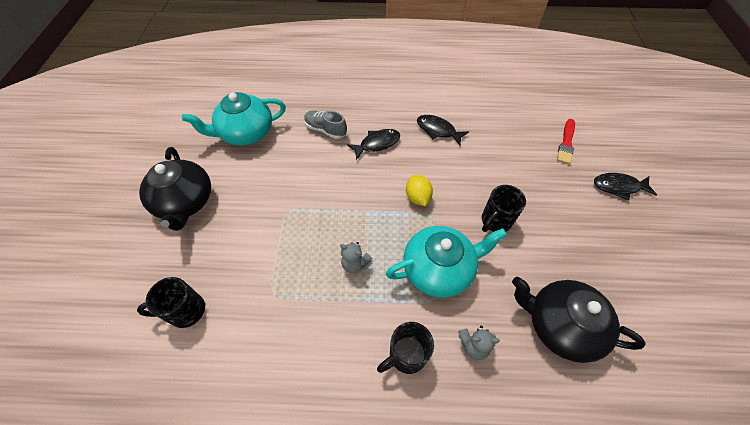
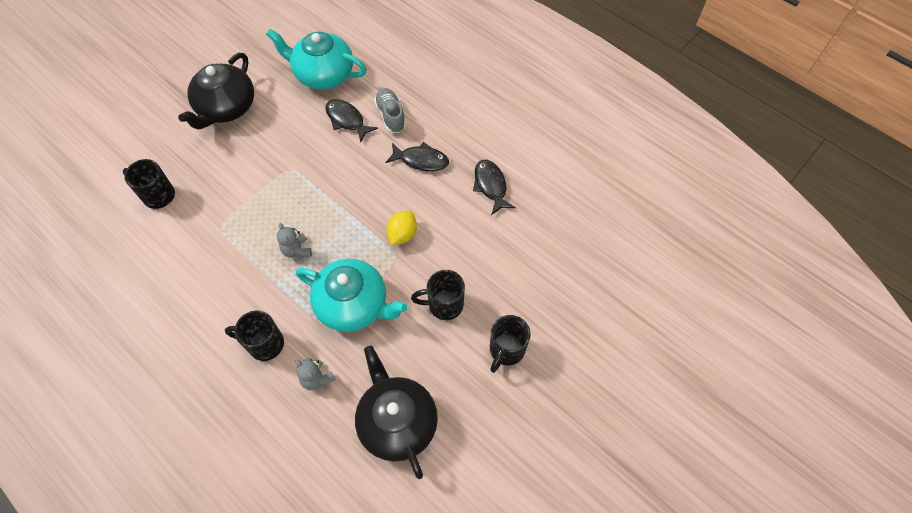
camera: 40 degrees right, 5 degrees up
(563, 219) = (506, 350): none -> black mug
(566, 143) = (603, 288): red brush -> none
(618, 187) = (600, 366): black fish -> black fish (347, 120)

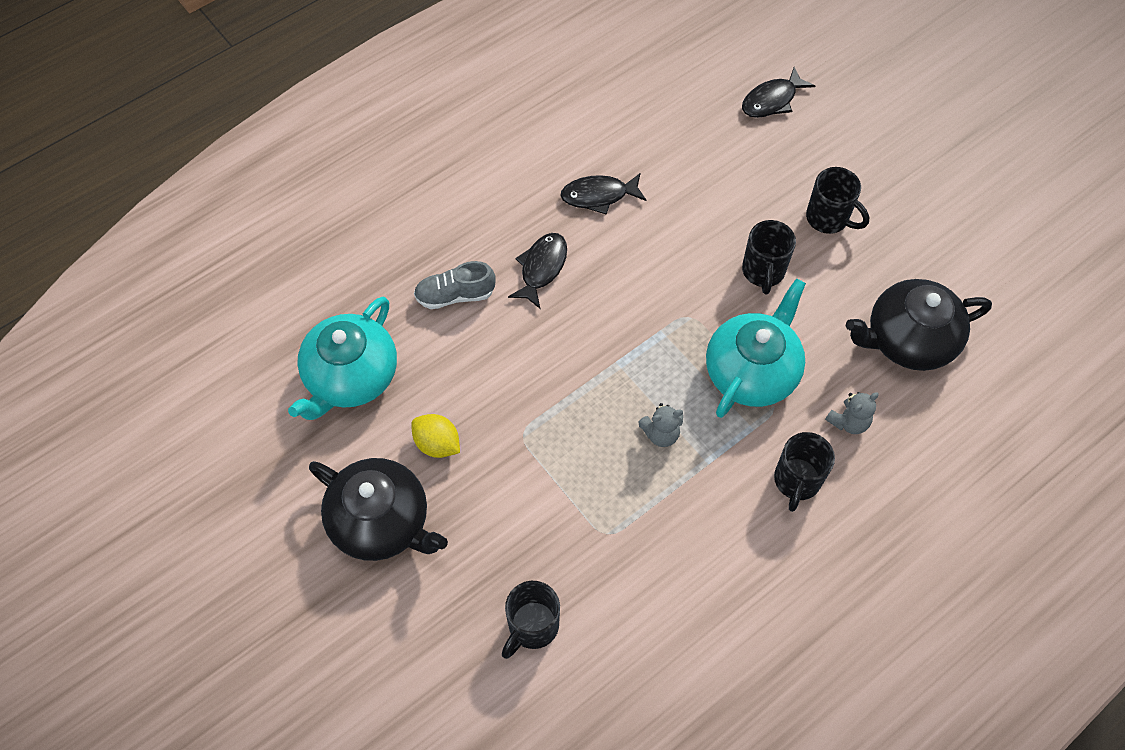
camera: 80 degrees left, 0 degrees up
(347, 120) = (448, 352): black fish -> black fish (772, 100)
(402, 234) = (656, 304): yellow lemon -> yellow lemon (437, 444)

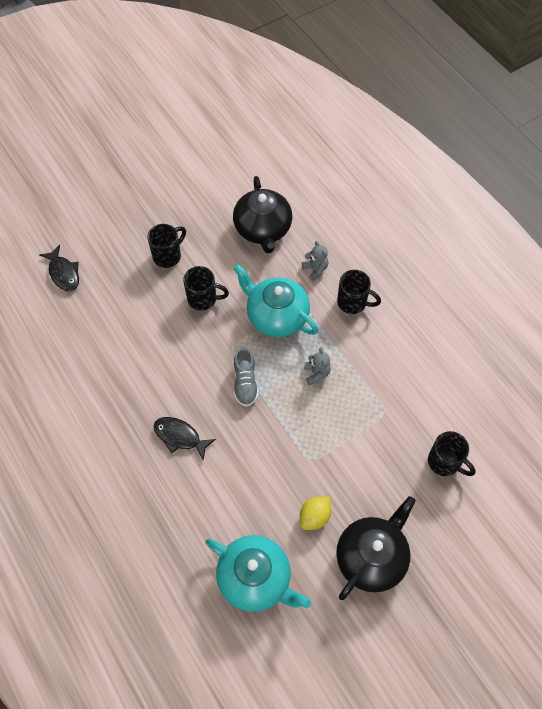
camera: 85 degrees left, 0 degrees up
(455, 295) = (194, 499): grey shoe -> grey shoe (245, 383)
(598, 196) = (124, 393): black fish -> none

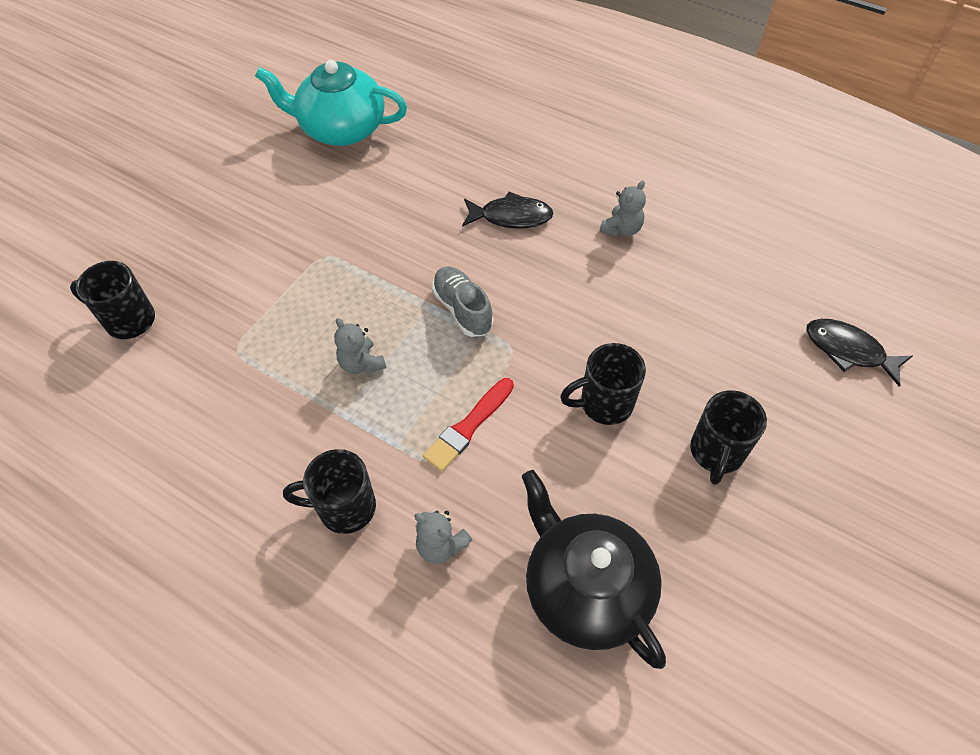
camera: 155 degrees right, 5 degrees down
(120, 396) = (621, 229): none -> grey teddy bear
(276, 316) = (468, 426): turquoise teapot -> red brush
(314, 517) = (295, 201): yellow lemon -> none
(371, 557) = (210, 189): black teapot -> none

